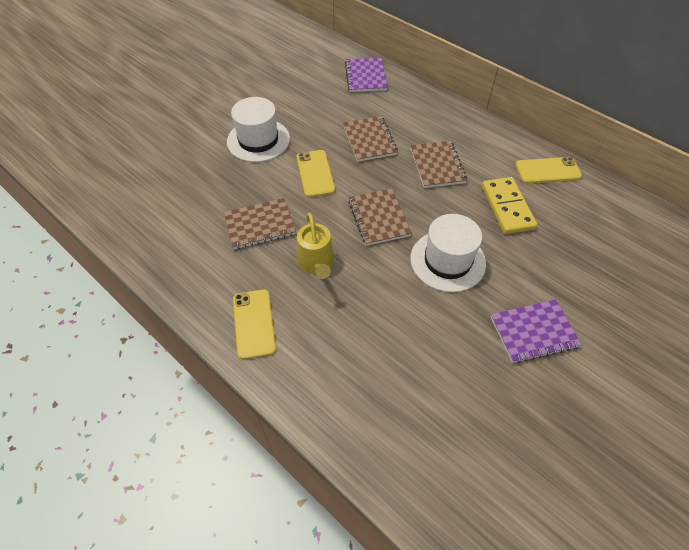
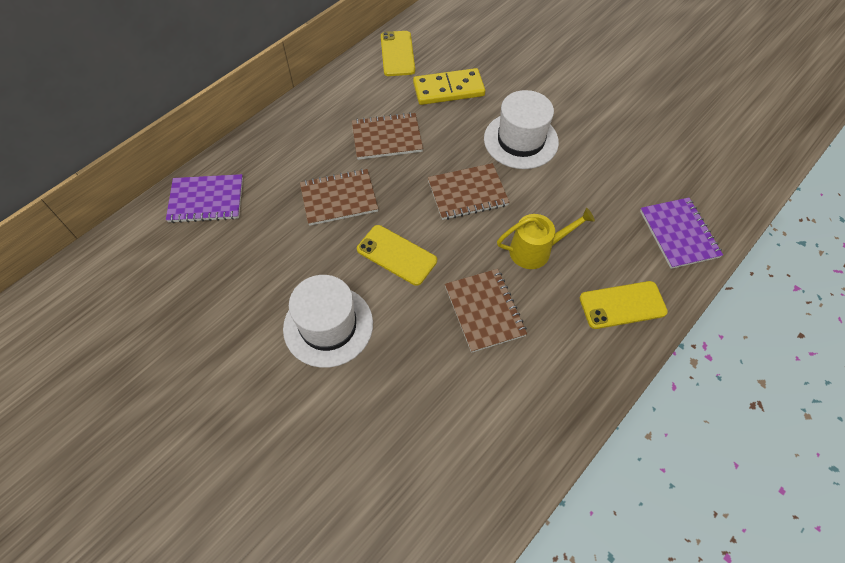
camera: 90 degrees left, 5 degrees up
(315, 173) = (396, 255): yellow phone -> yellow phone turned 45 degrees clockwise
(533, 332) = (591, 91): purple notebook -> purple notebook (678, 234)

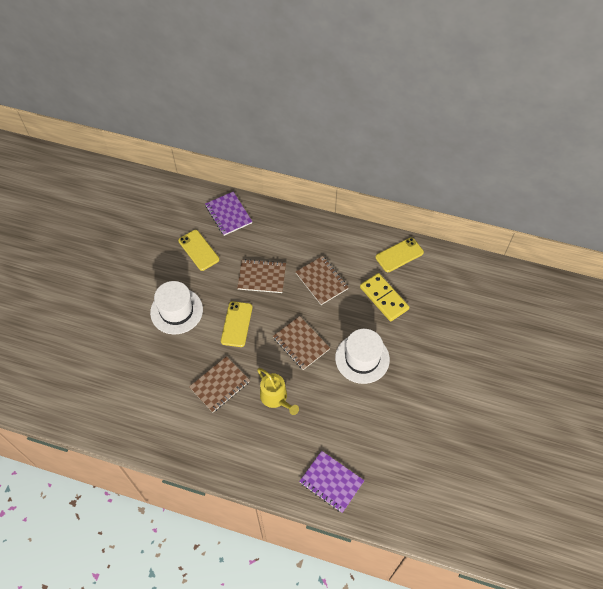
camera: 65 degrees right, 0 degrees up
(339, 199) = (262, 277): brown notebook -> brown notebook turned 45 degrees counterclockwise
(622, 305) = (258, 461): yellow phone -> yellow phone (198, 250)
(678, 234) = (331, 482): purple notebook -> purple notebook turned 75 degrees clockwise

